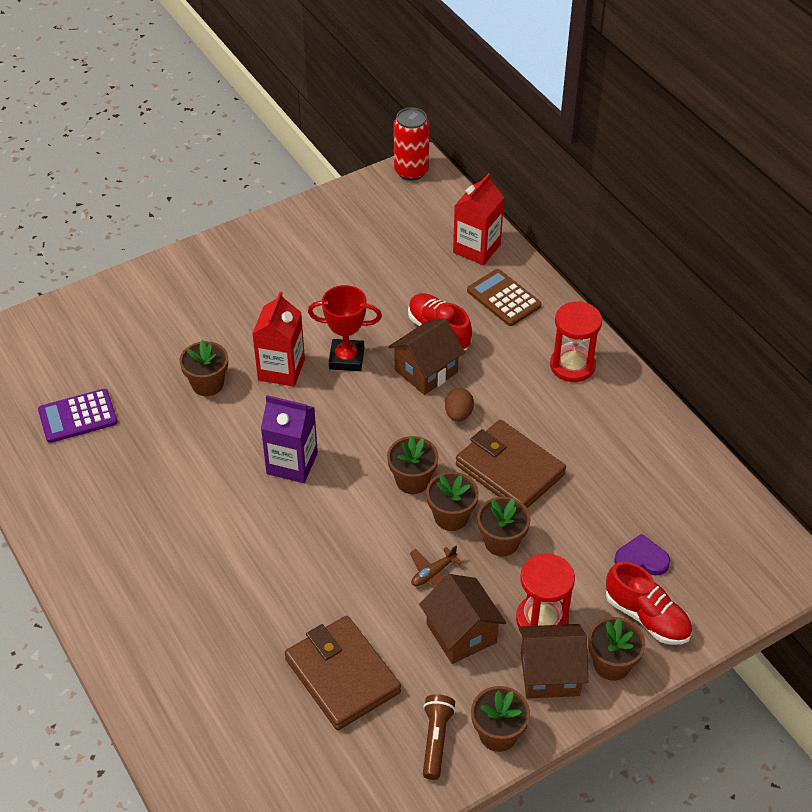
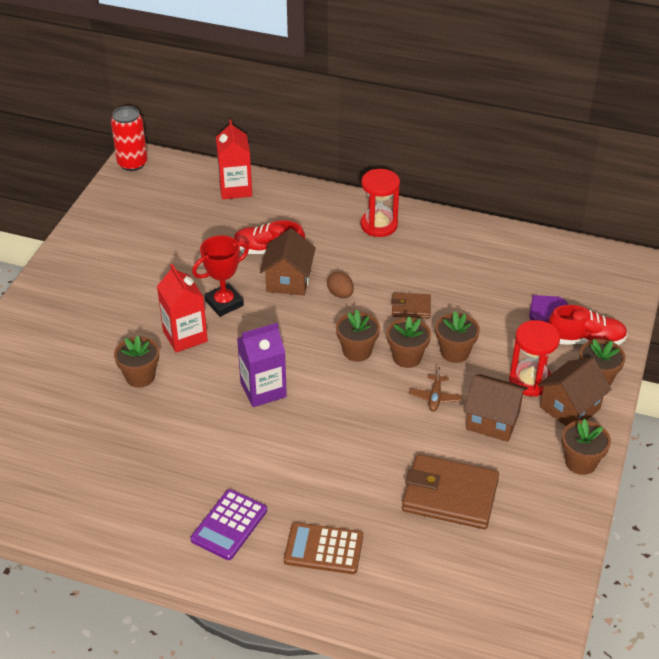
camera: 40 degrees left, 5 degrees down
(78, 416) = (61, 457): purple calculator -> purple calculator (229, 525)
(436, 740) = (550, 491): brown flashlight -> none
(503, 298) = (289, 209): brown calculator -> brown calculator (323, 549)
(509, 470) = (411, 308): brown wallet -> brown wallet, size x0.52

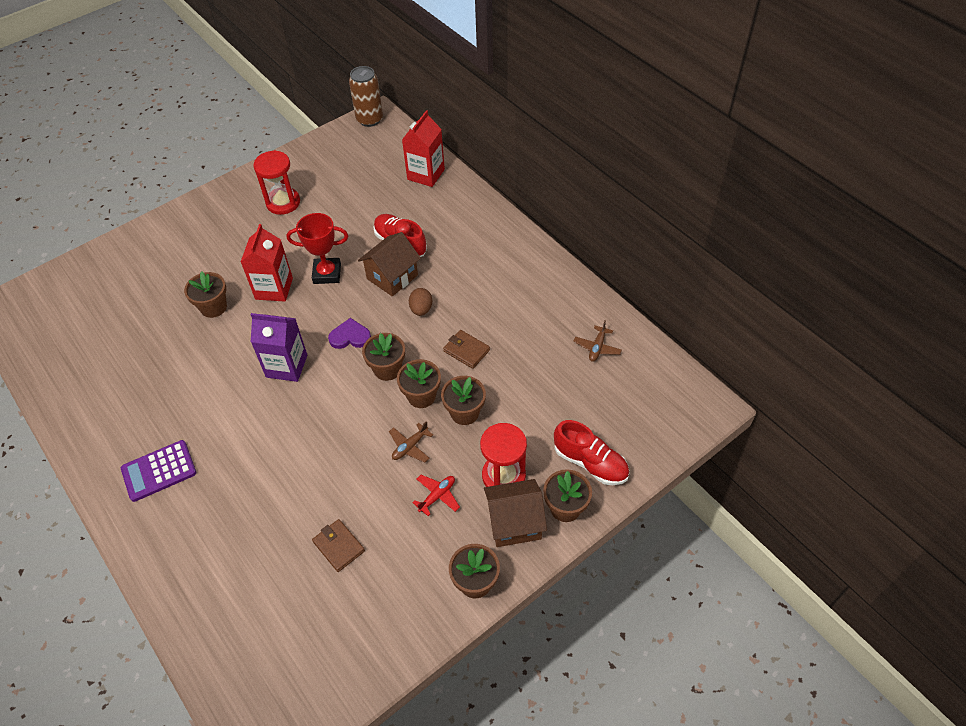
camera: 35 degrees right, 10 degrees up
(132, 163) = (369, 119): red can -> brown can
(323, 549) = (203, 534): brown calculator -> none
(379, 225) = (509, 259): red hourglass -> red hourglass (283, 202)
(450, 495) = (338, 546): brown wallet -> brown wallet, size x0.52
(492, 420) = (437, 496): brown house -> red plane
(513, 259) = (597, 347): none -> brown plane
(546, 310) = (581, 413): purple heart -> purple heart (350, 336)

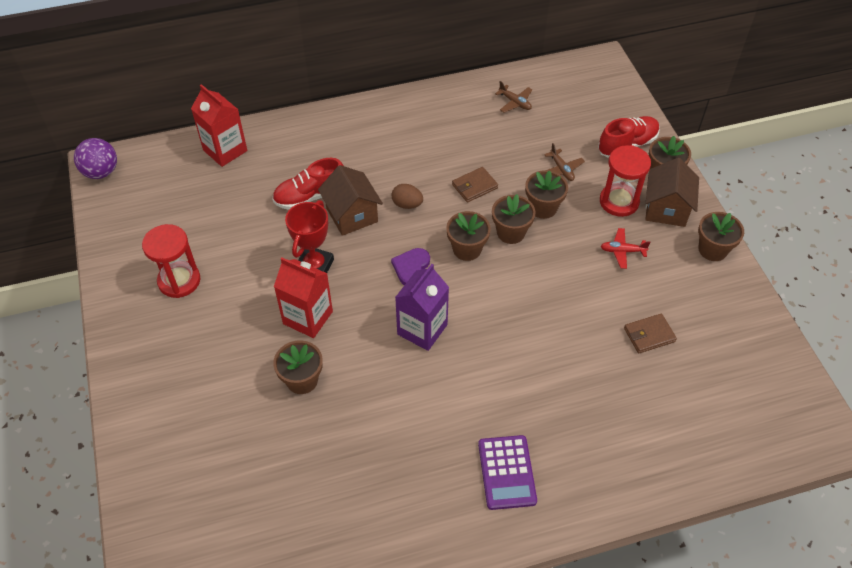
camera: 70 degrees left, 0 degrees up
(369, 119) = (101, 172): brown can -> purple ball
(410, 446) = (563, 256): brown plane -> brown plane (561, 169)
(437, 496) = (622, 251): red plane -> red plane turned 60 degrees counterclockwise

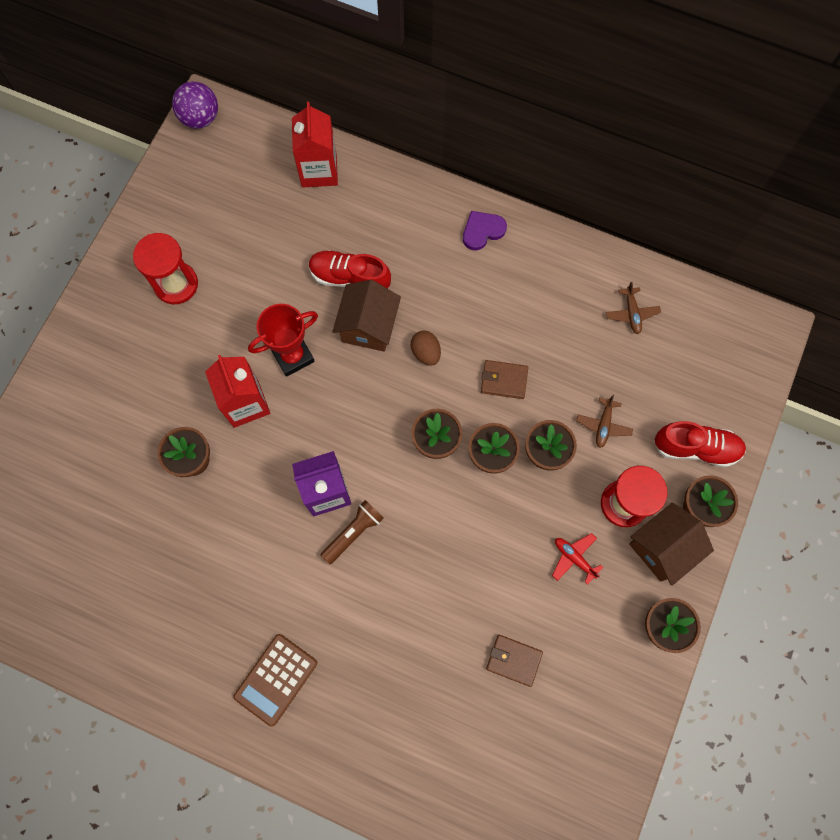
camera: 40 degrees right, 20 degrees up
(411, 268) = (371, 423): purple heart -> purple heart (482, 231)
(466, 340) = (353, 533): none -> brown flashlight
(507, 472) = (276, 679): purple calculator -> brown calculator

